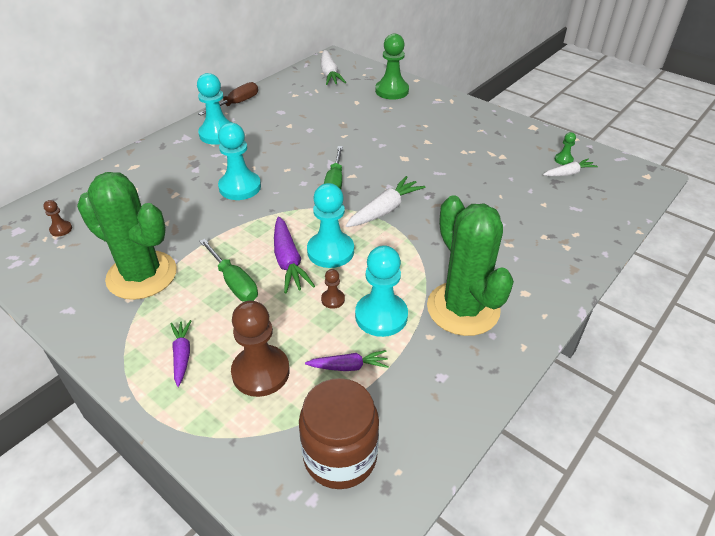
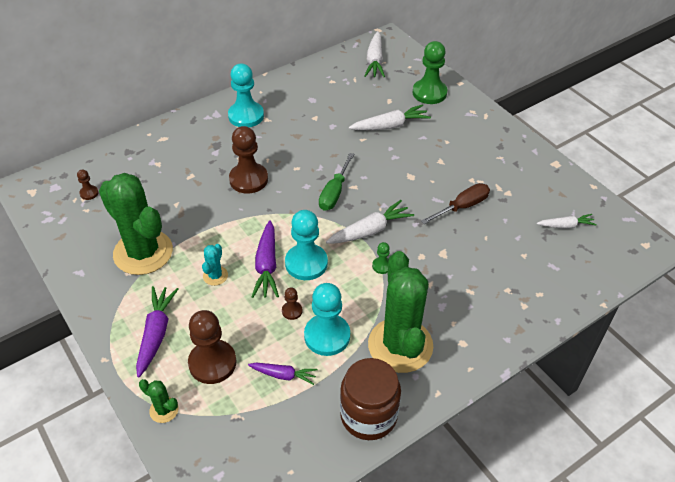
camera: 15 degrees right, 5 degrees up
(182, 355) = (156, 333): purple carrot -> purple carrot, size x1.59
(217, 439) = (164, 410): none -> green cactus
(234, 282) = (215, 276): green screwdriver -> turquoise cactus
(236, 104) = (273, 82): brown screwdriver -> brown screwdriver (462, 207)
(240, 187) = (248, 179): turquoise pawn -> brown pawn
(340, 456) = (251, 447): brown jar -> brown jar (368, 415)
(366, 121) = (390, 126): none -> white carrot
(563, 160) = (568, 209): green pawn -> green pawn (382, 266)

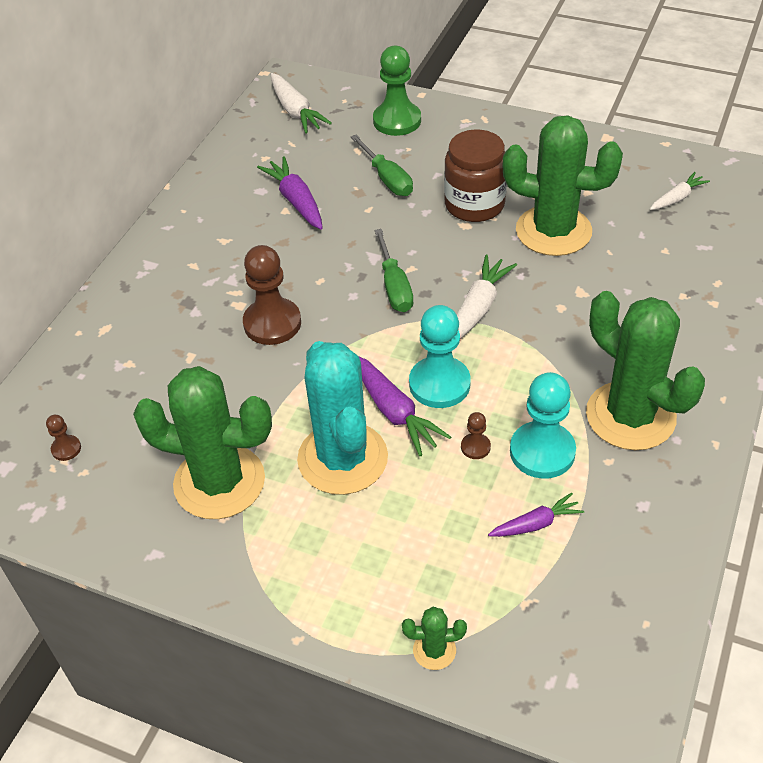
camera: 30 degrees left, 0 degrees up
(156, 333) = (335, 568): purple carrot -> purple carrot (296, 200)
(212, 363) = (439, 560): brown pawn -> none
(215, 276) = (342, 458): turquoise cactus -> turquoise cactus, size x2.41
(246, 116) = (193, 248): turquoise pawn -> none
(368, 415) = (669, 510): brown jar -> brown jar (474, 204)
(382, 266) = (528, 341): green pawn -> none
(390, 126) = (387, 178): white carrot -> green screwdriver
(462, 207) = (553, 231): brown screwdriver -> green cactus

